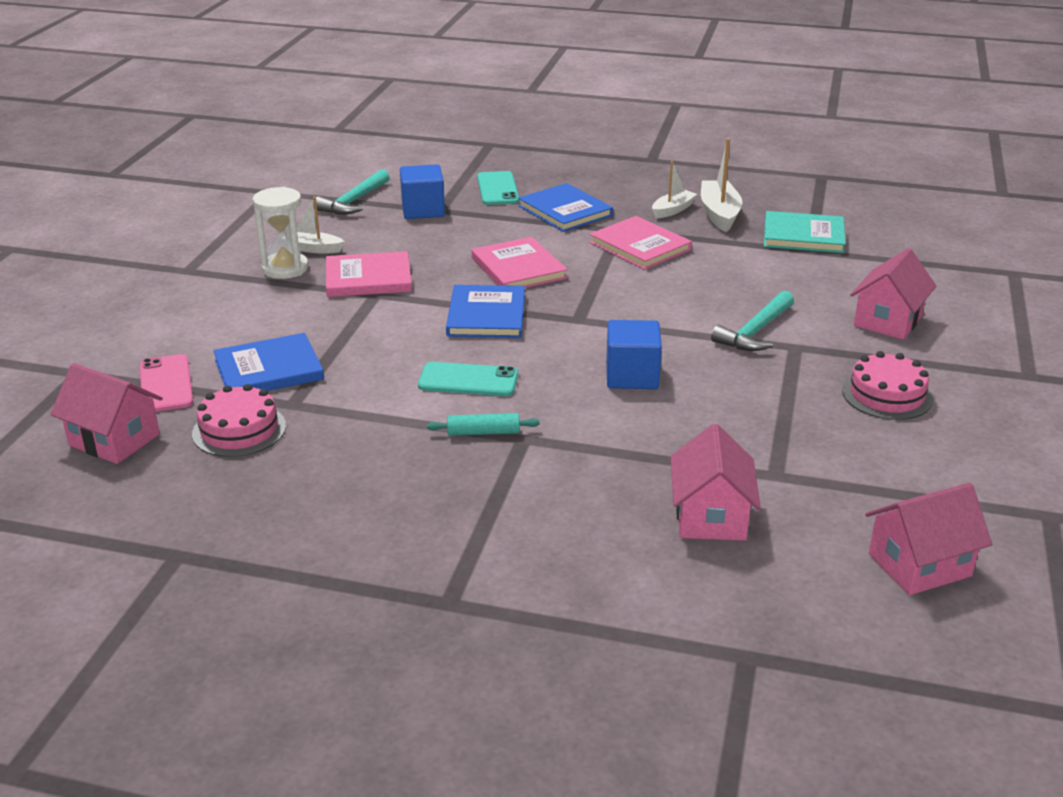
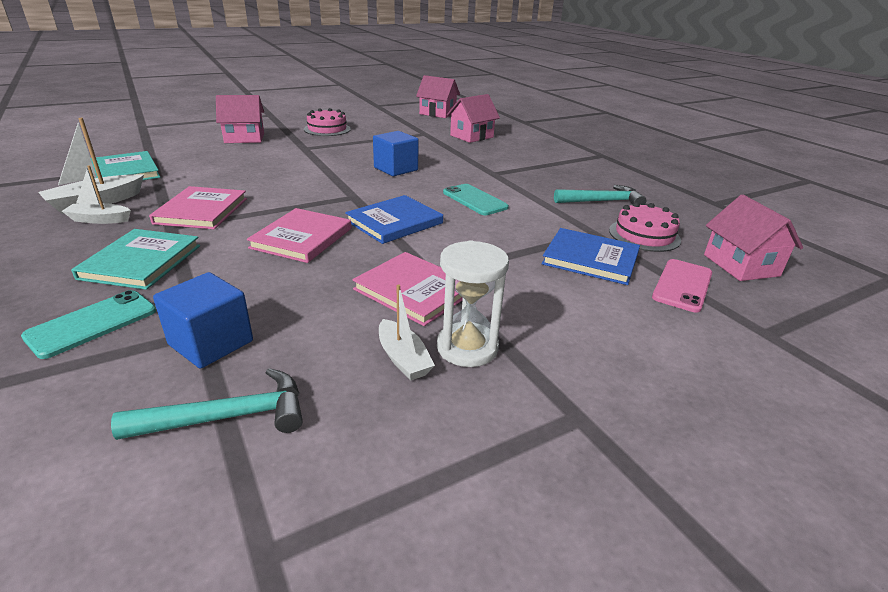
camera: 135 degrees left, 0 degrees up
(483, 432) = (507, 181): turquoise rolling pin -> none
(565, 211) = (141, 262): blue book -> turquoise book
(755, 332) = (300, 157): turquoise hammer -> turquoise hammer (602, 201)

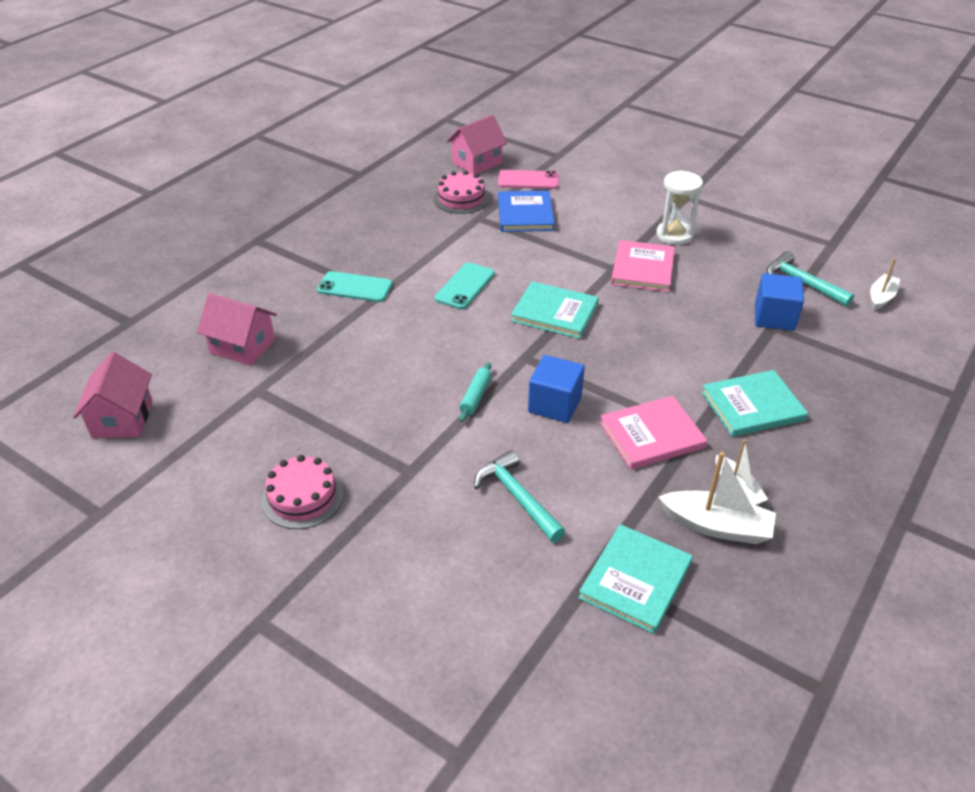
camera: 115 degrees left, 10 degrees up
(92, 323) = (820, 373): turquoise phone -> turquoise phone (355, 287)
(244, 138) = (416, 561): pink house -> none
(302, 238) = (632, 347): pink book -> none
(337, 173) = (475, 397): none -> turquoise rolling pin
(394, 222) = (554, 312): blue book -> turquoise book
(396, 169) = (423, 361): blue cube -> blue cube (555, 404)
(403, 358) = (706, 251): white boat -> white boat (881, 297)
(602, 201) = (405, 223): turquoise hammer -> turquoise hammer (517, 497)

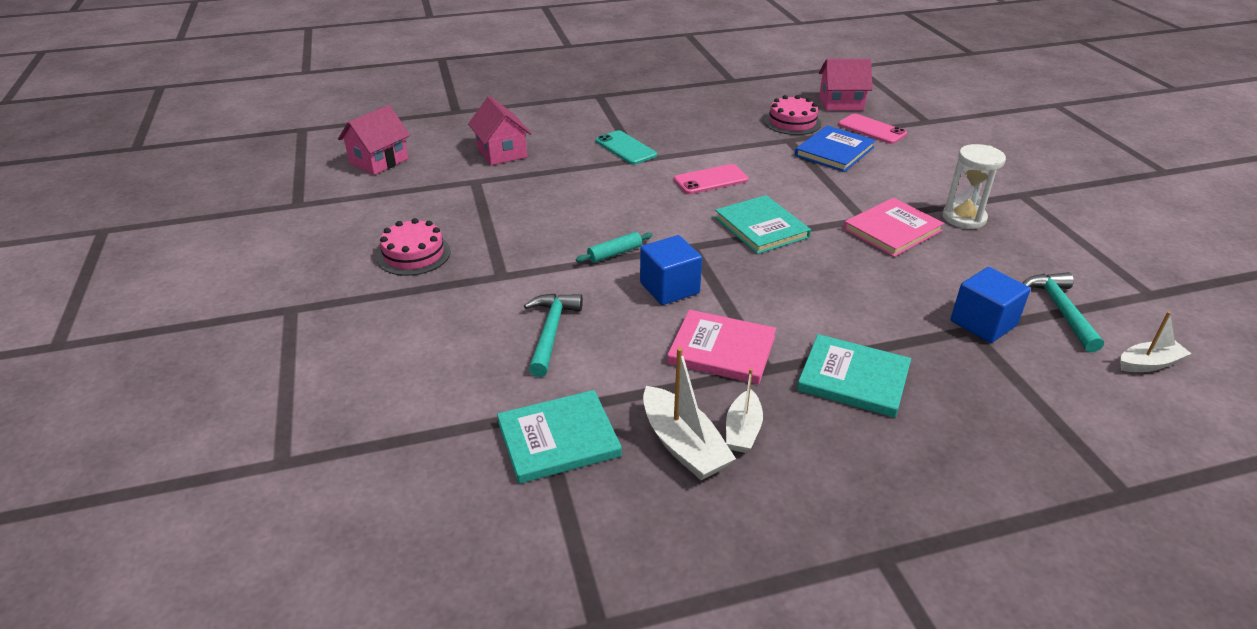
camera: 40 degrees right, 5 degrees down
(465, 286) = (711, 180): turquoise phone -> pink phone

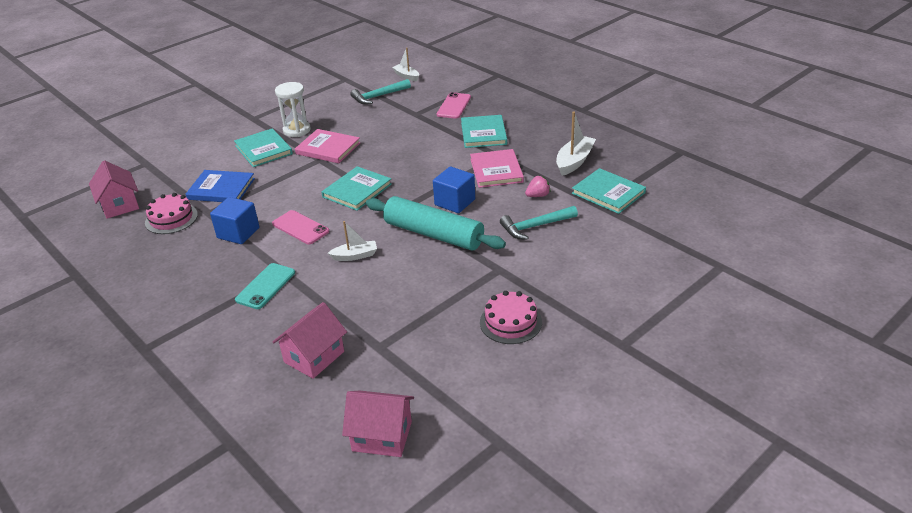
camera: 115 degrees left, 0 degrees up
(614, 253) = (433, 234): turquoise rolling pin -> turquoise rolling pin, size x2.44
(620, 363) = (538, 195): none -> pink strawberry
(742, 430) = (548, 150): white boat -> white boat (355, 256)
(872, 129) = (171, 182): pink phone -> pink phone (454, 106)
(917, 187) = (263, 150): none -> turquoise book
(983, 323) = (407, 112): blue cube -> blue cube (238, 233)

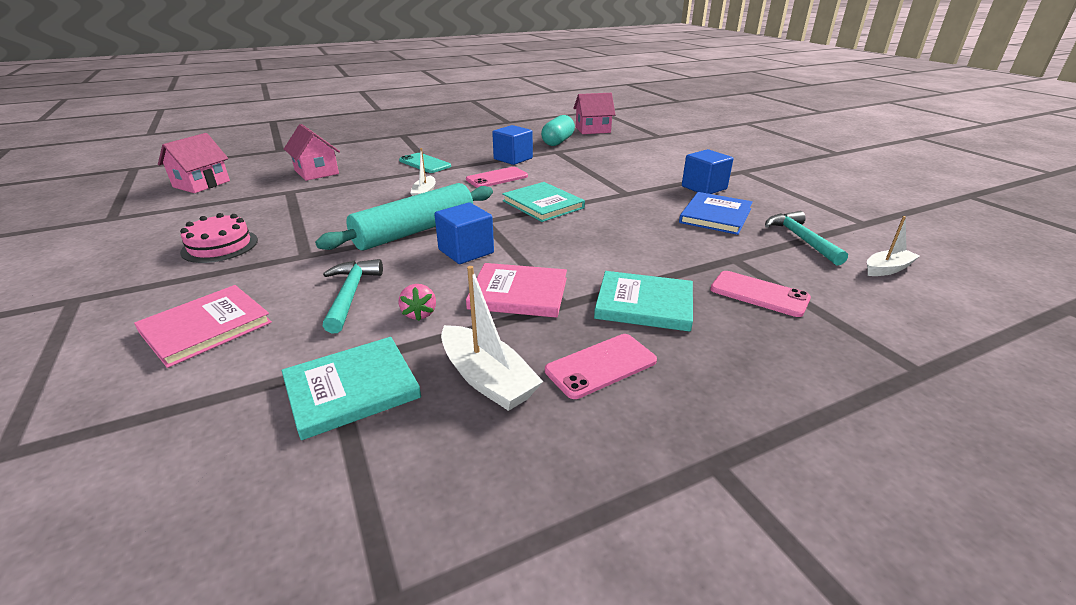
camera: 105 degrees right, 5 degrees down
(171, 218) = (558, 142): pink cake -> turquoise capsule
(221, 189) = (593, 156): blue book -> blue book (715, 216)
(263, 150) = (662, 172): turquoise book -> none
(297, 130) = (704, 188): white hourglass -> blue cube
(328, 148) = (650, 199): pink book -> pink book (206, 327)
(544, 137) = (601, 366): none -> pink phone

